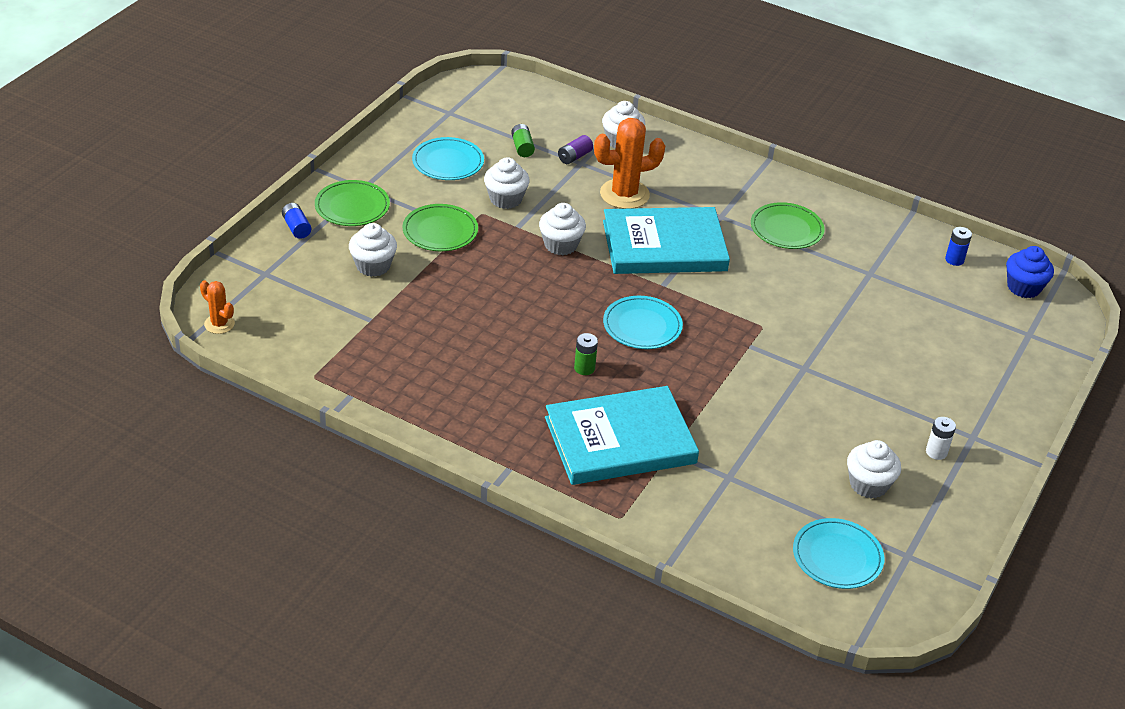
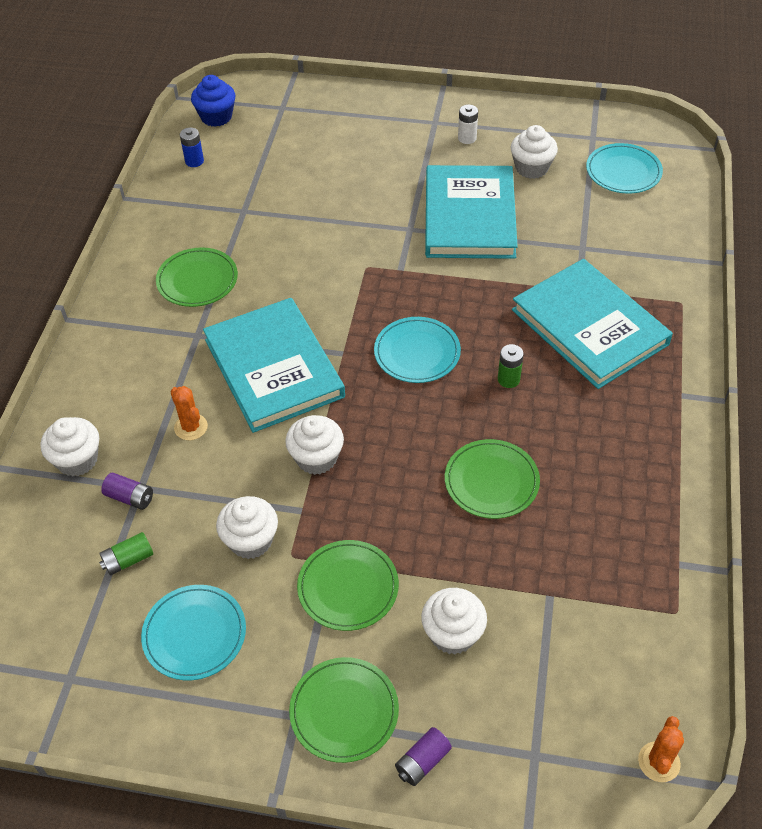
camera: 105 degrees left, 10 degrees up
(296, 227) = (422, 761): blue battery -> purple battery
(486, 324) = (491, 481): none -> green plate
(624, 194) = (191, 427): orange cactus -> orange cactus, size x0.54
(806, 413) = (469, 216): none -> turquoise book

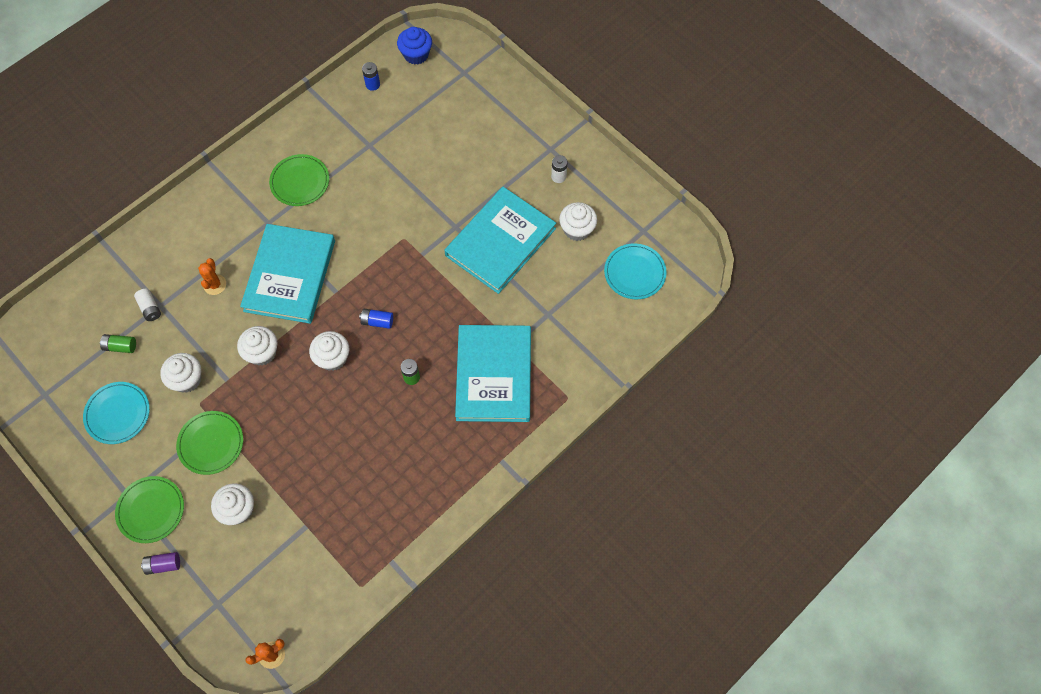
camera: 35 degrees right, 15 degrees up
(77, 460) = (143, 265): white cupcake -> white cupcake (332, 358)
(130, 497) = (150, 308): purple battery -> white battery
(417, 352) = (377, 321): turquoise plate -> blue battery
(491, 481) = (340, 436): green plate -> none

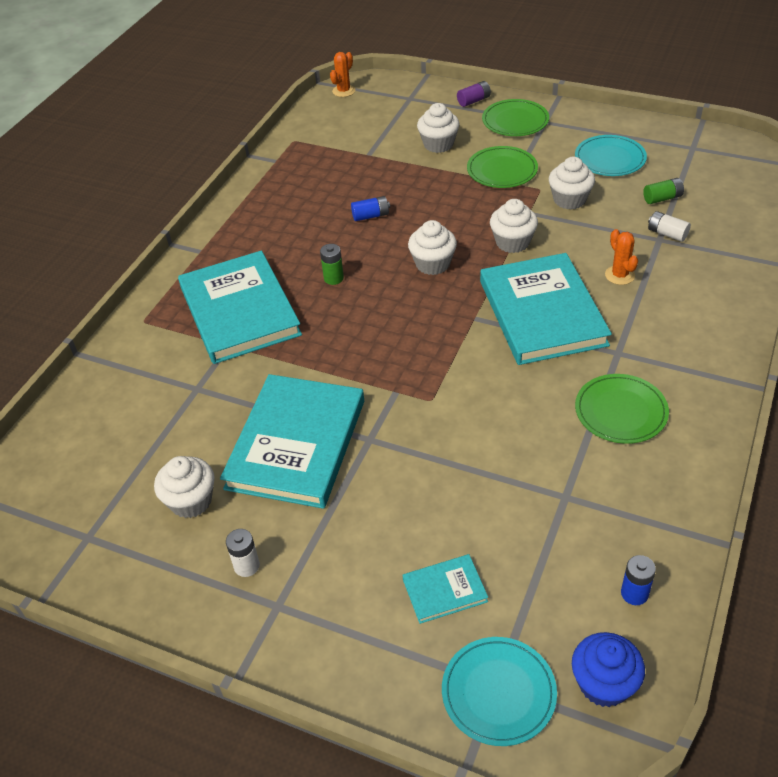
camera: 160 degrees right, 20 degrees down
(377, 321) = (405, 309): blue battery -> blue battery (371, 216)
(462, 122) = (445, 590): none -> turquoise book
(634, 273) = (89, 477): turquoise plate -> turquoise plate (498, 692)

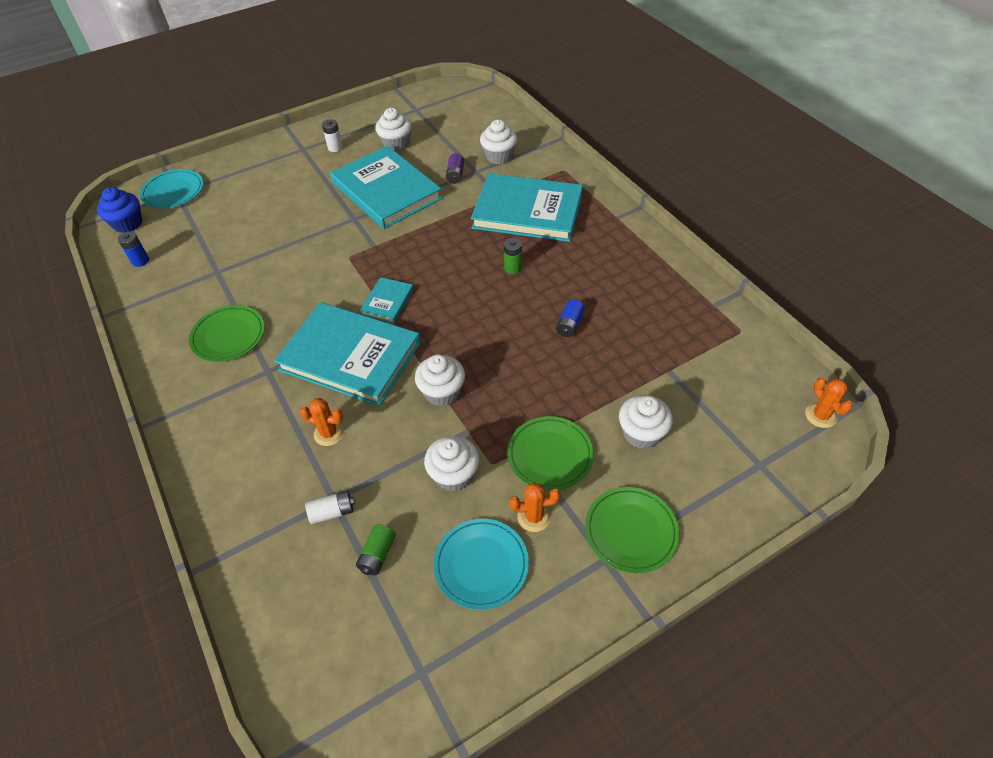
camera: 125 degrees right, 5 degrees up
(433, 264) = (470, 328): white cupcake -> white cupcake (499, 156)
(445, 590) = (236, 200): turquoise book -> turquoise book (387, 302)
(474, 101) = (707, 521): purple battery -> purple battery (455, 175)
(553, 156) = (534, 517): none -> orange cactus

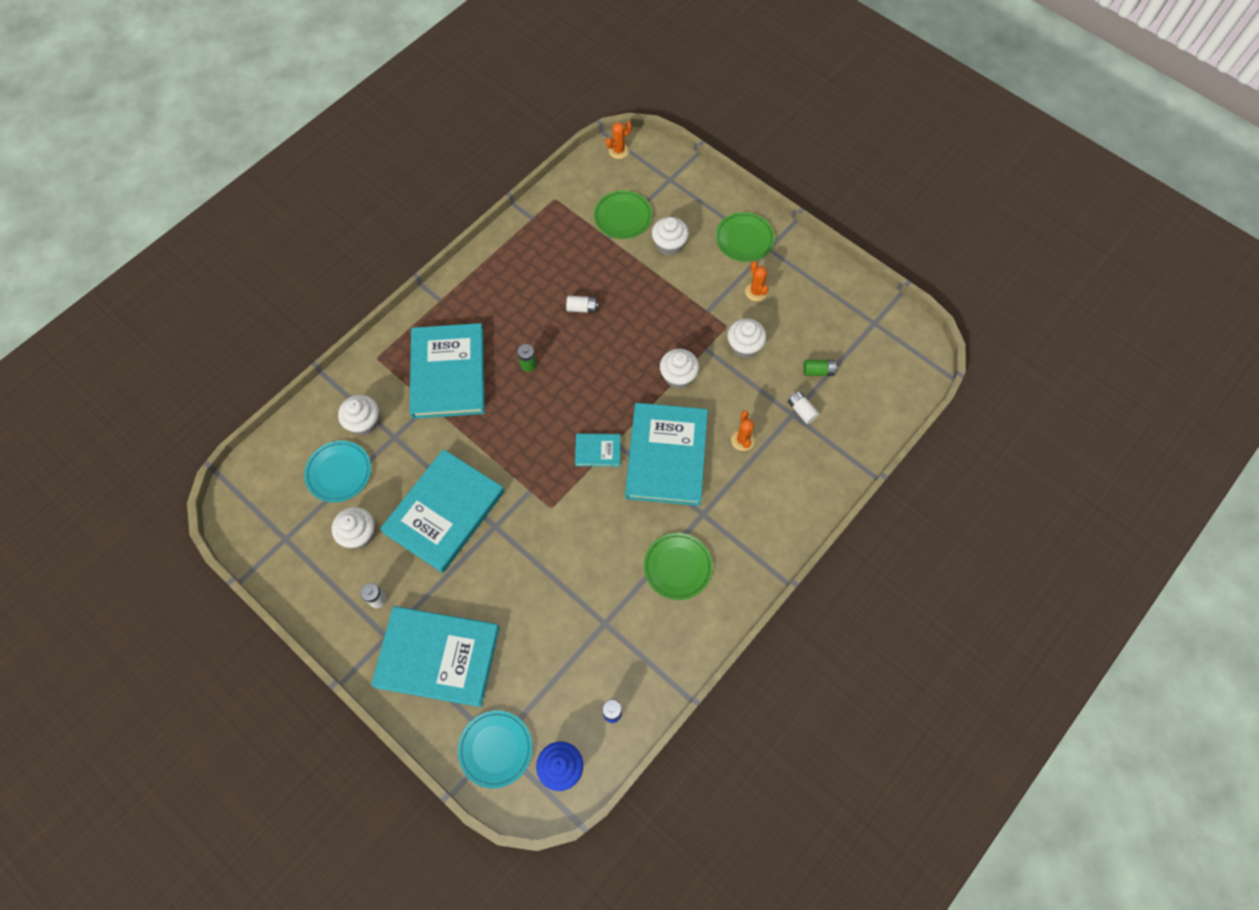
camera: 110 degrees left, 15 degrees up
(266, 172) = (438, 657): none -> turquoise book
(455, 175) = (404, 454): purple battery -> none
(481, 565) = (799, 311): turquoise plate -> turquoise plate (339, 472)
(550, 455) = (706, 294): green plate -> green plate (623, 216)
(569, 324) = (582, 308): blue battery -> white battery

